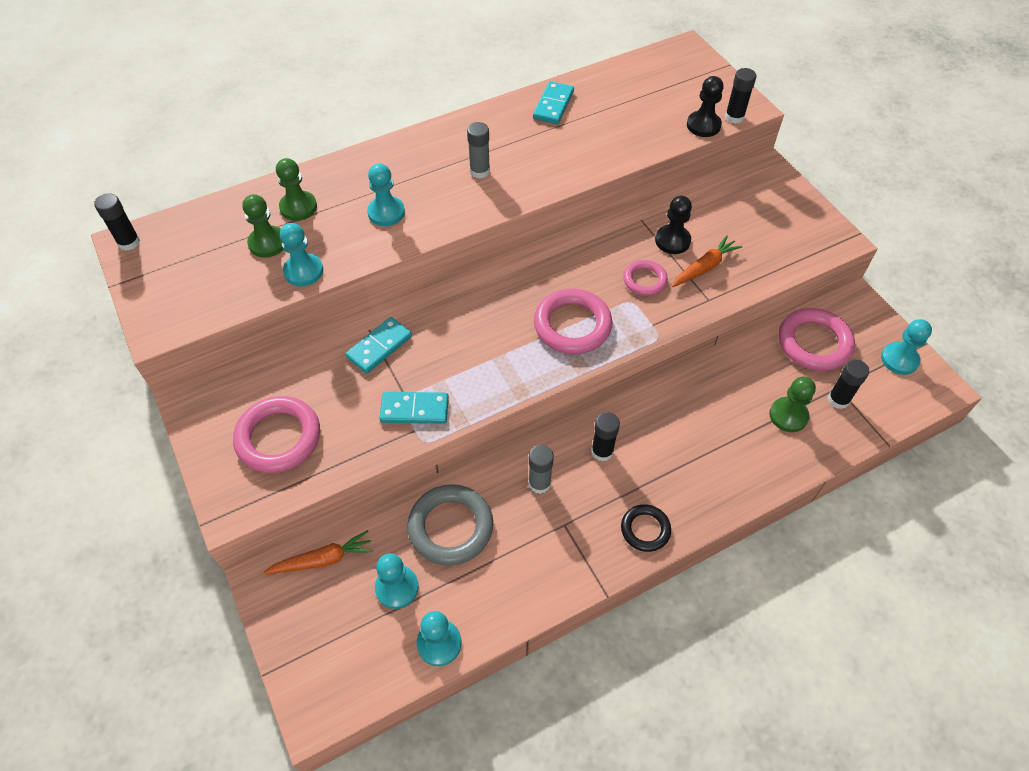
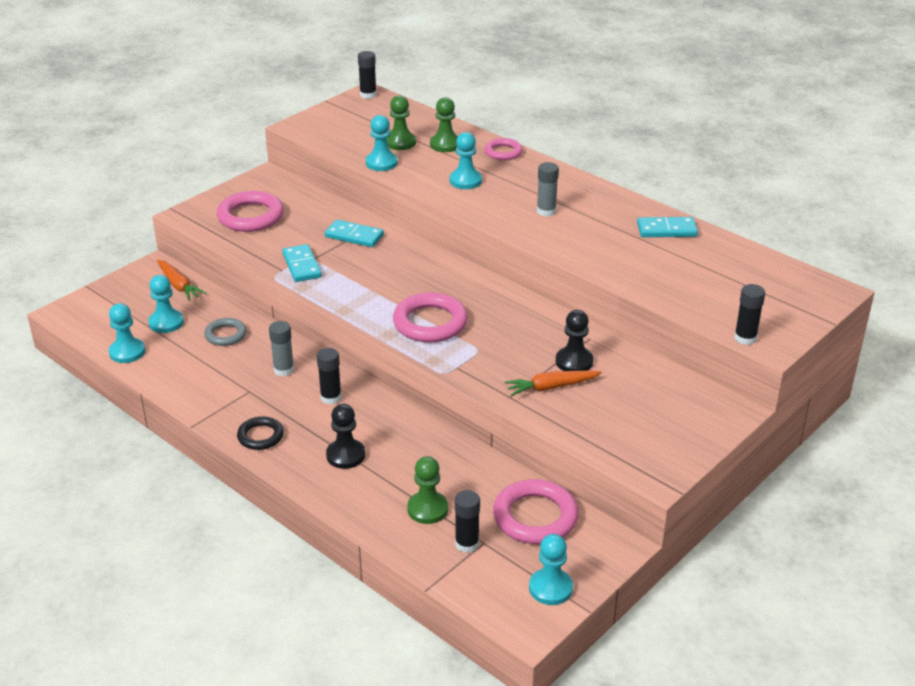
camera: 70 degrees right, 20 degrees down
(450, 527) = (225, 335): grey ring -> grey ring, size x0.59
(644, 280) = (510, 353): pink ring -> pink ring (503, 152)
(703, 125) = (714, 320): black pawn -> black pawn (345, 455)
(704, 267) = (551, 387): orange carrot -> orange carrot turned 135 degrees clockwise

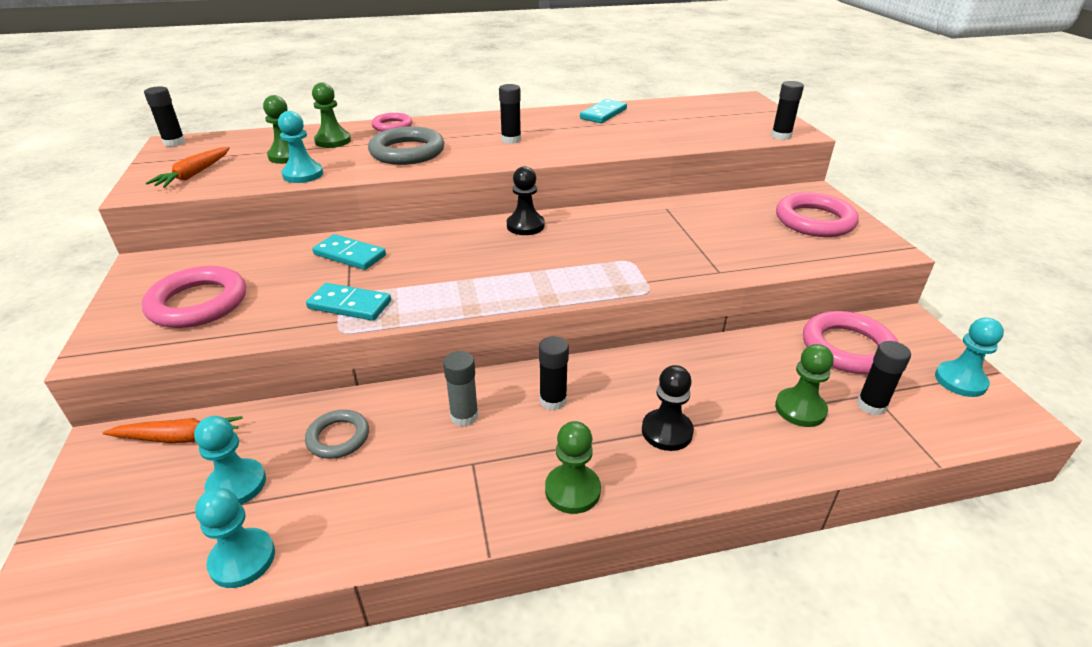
camera: 55 degrees left, 0 degrees up
(260, 436) = (572, 490): black ring -> green pawn
(354, 236) = (350, 255): turquoise domino -> turquoise domino turned 60 degrees clockwise
(430, 323) = (557, 269): pink ring -> pink ring (814, 221)
(465, 181) = (407, 152): turquoise pawn -> grey ring
(546, 211) = (511, 140): grey glue stick -> black glue stick
(551, 387) = (722, 248): orange carrot -> orange carrot (194, 174)
(574, 362) = (694, 225): black pawn -> black pawn (525, 226)

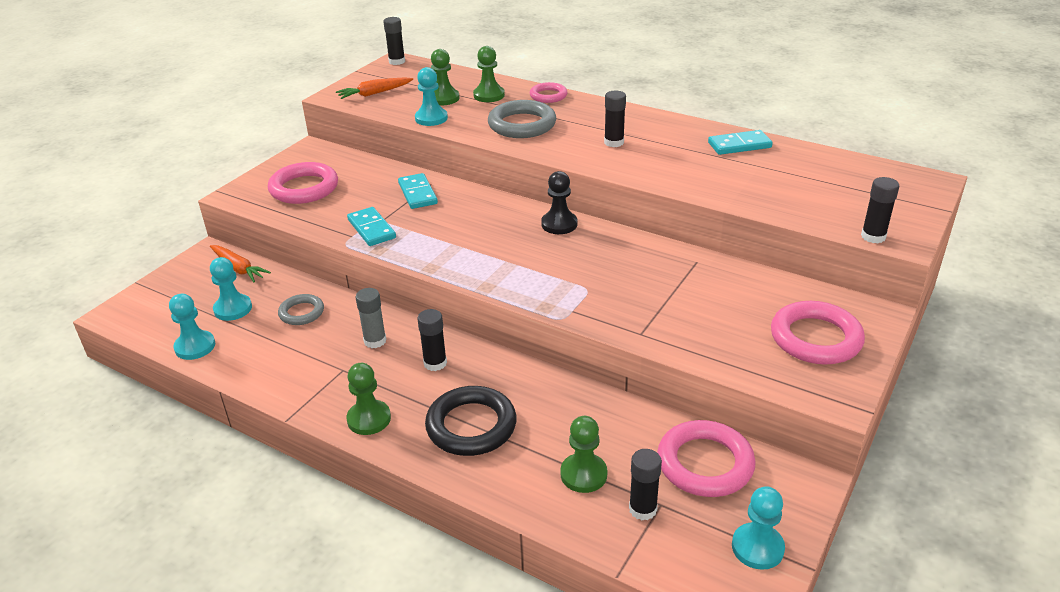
camera: 45 degrees right, 0 degrees up
(667, 431) = (471, 426): black pawn -> black ring

